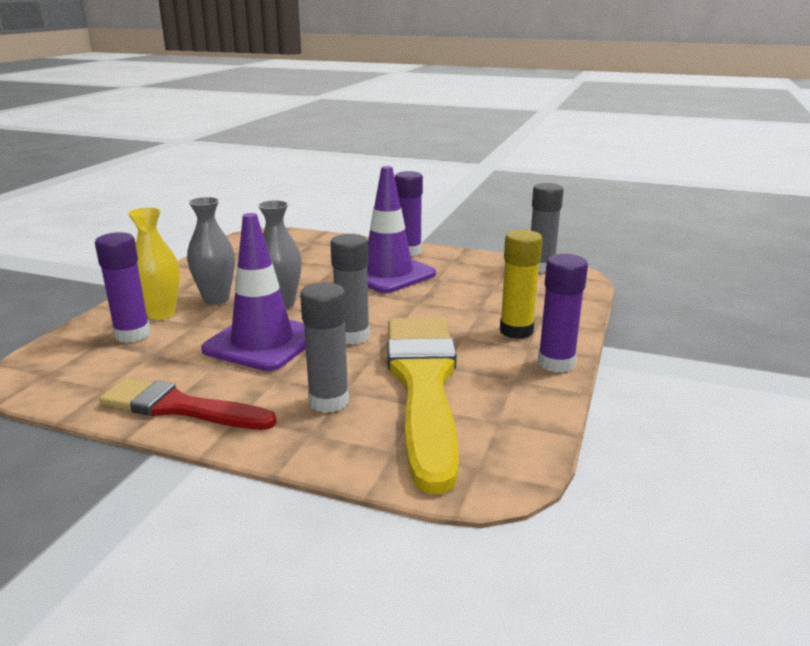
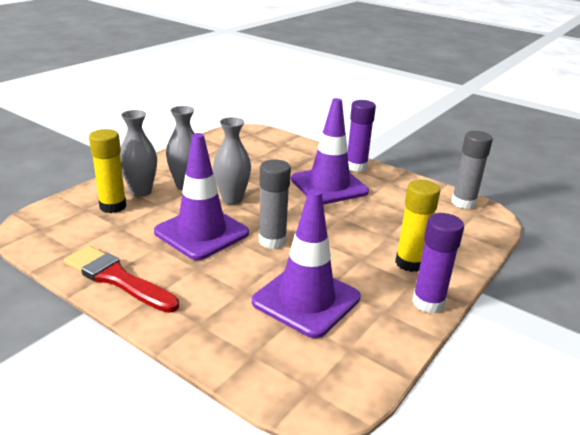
camera: 15 degrees right, 5 degrees up
(132, 334) = (113, 206): purple glue stick -> yellow glue stick
(161, 314) = (141, 191): yellow vase -> grey vase
(328, 401) = (226, 298): grey glue stick -> none
(423, 385) = (306, 300): yellow brush -> purple traffic cone

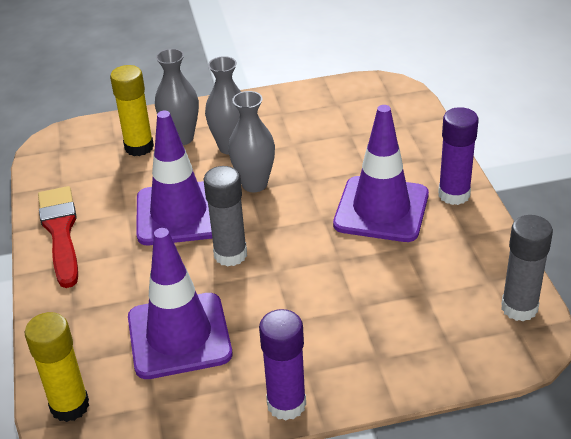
camera: 45 degrees right, 10 degrees up
(409, 263) = (332, 351): yellow glue stick -> yellow glue stick (70, 406)

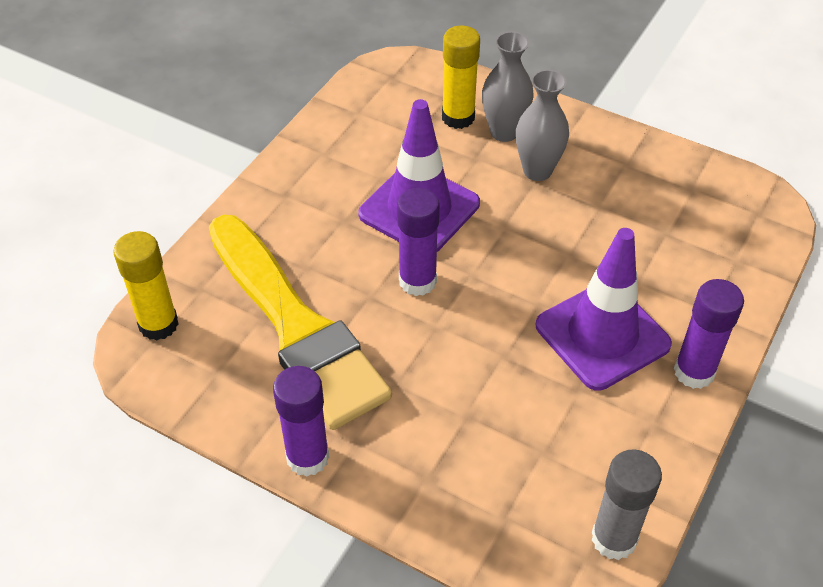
camera: 40 degrees right, 10 degrees up
(60, 232) = (310, 160): red brush -> none
(179, 336) = (296, 327): purple traffic cone -> yellow brush
(230, 255) = (417, 281): grey glue stick -> purple glue stick
(254, 184) = (516, 224): grey vase -> none

